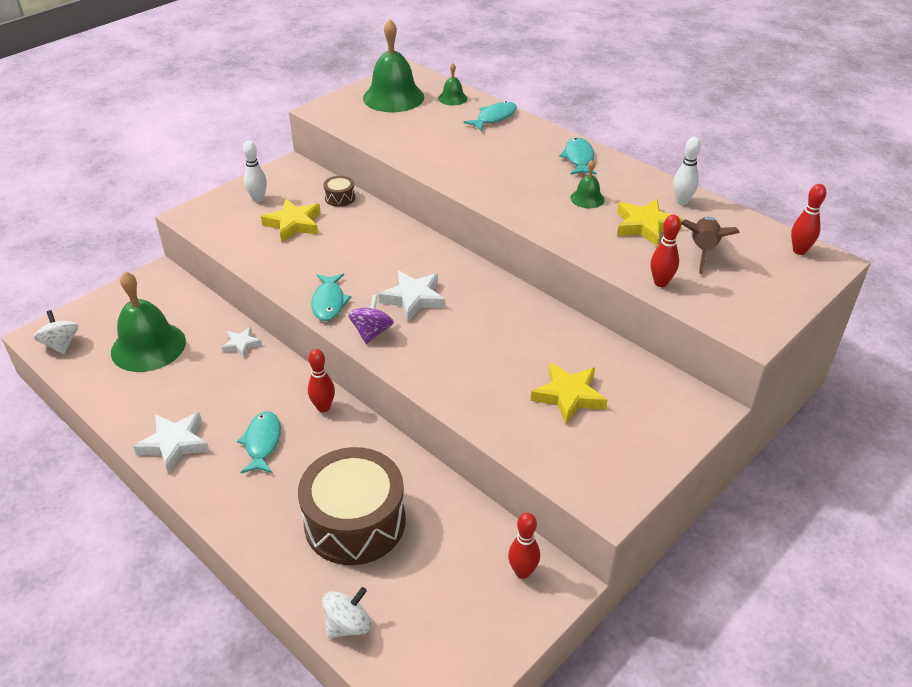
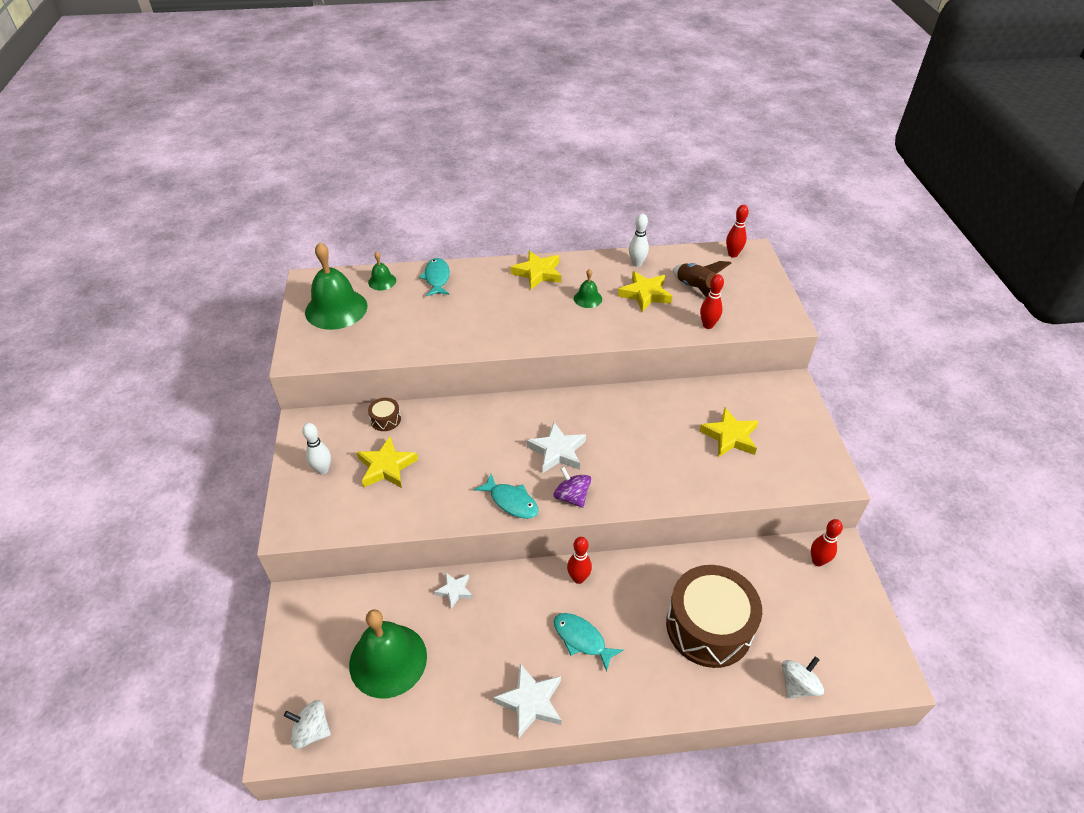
camera: 50 degrees left, 5 degrees up
(348, 625) = (798, 685): white spinning top -> white spinning top turned 45 degrees clockwise
(578, 158) = (538, 273): turquoise fish -> yellow star

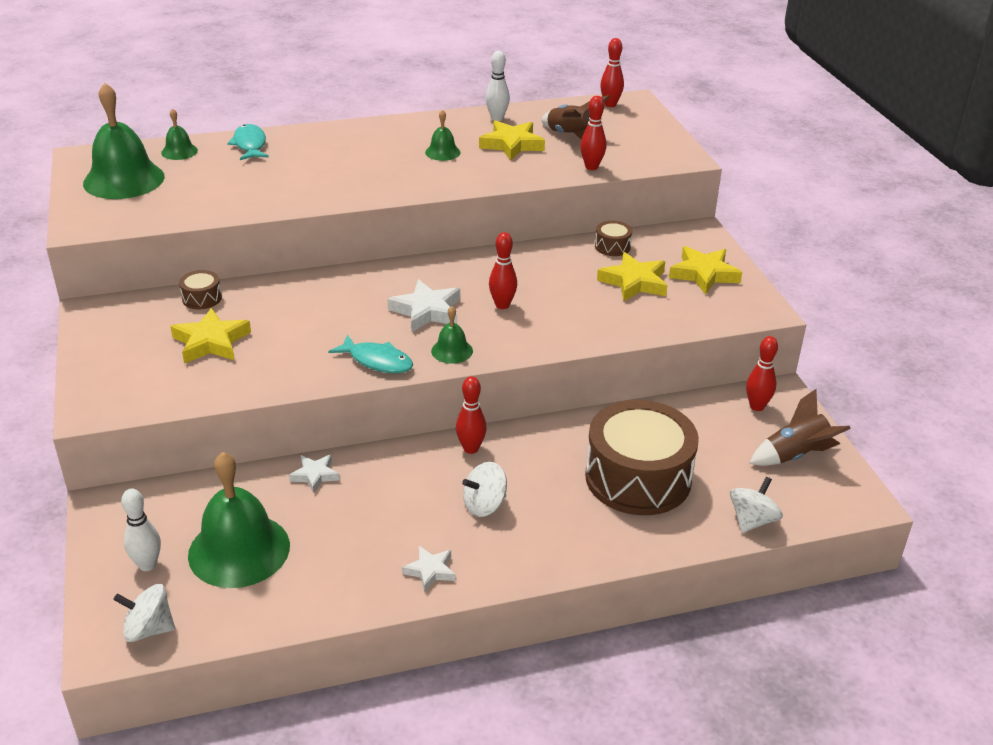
camera: 10 degrees left, 10 degrees down
(323, 470) = (127, 351): white bowling pin -> white bowling pin (147, 565)
(530, 702) = (430, 571): white star -> white star, size x0.60
(538, 273) = (377, 133): yellow star -> yellow star (704, 274)
(571, 497) = (452, 351): purple spinning top -> green bell
(582, 639) = (484, 505): turquoise fish -> white spinning top
(618, 451) = (502, 305): none -> red bowling pin
(717, 395) = (612, 246): none -> brown drum
(843, 619) = (795, 455): none -> brown rocket

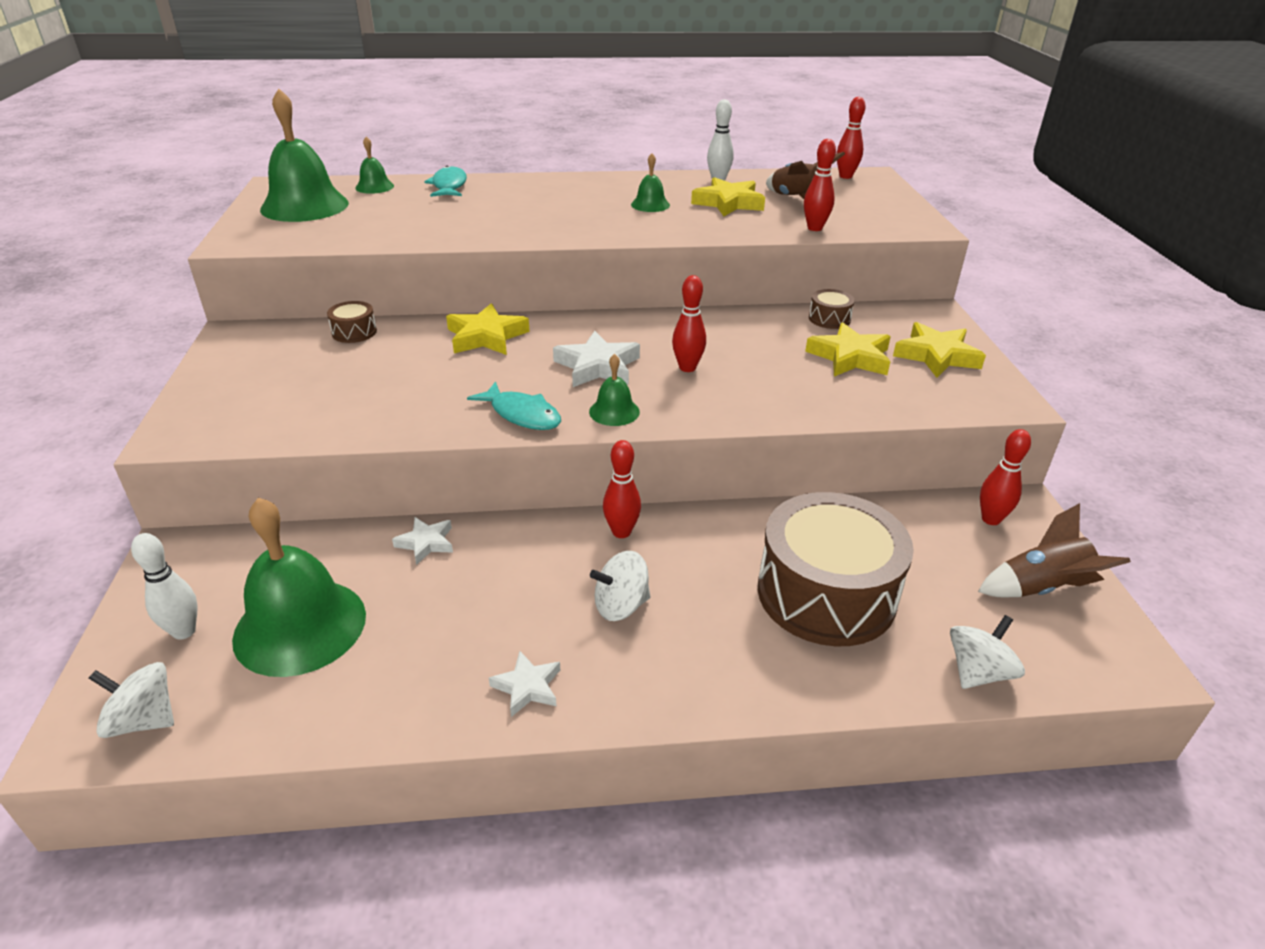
camera: 10 degrees right, 0 degrees up
(211, 342) = (343, 376): yellow star -> yellow star (486, 336)

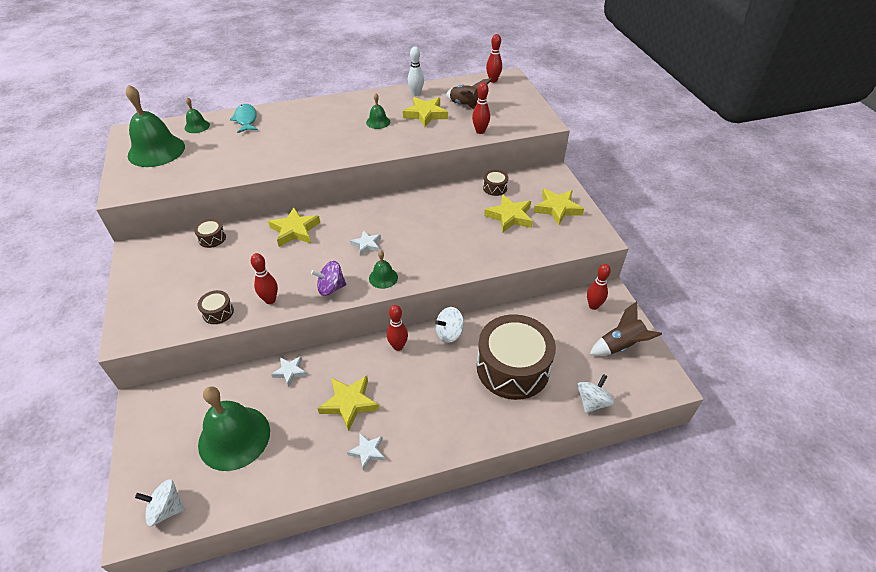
camera: 10 degrees left, 10 degrees up
(184, 631) = (169, 452): white bowling pin -> none
(327, 424) = (218, 312): none -> brown drum
(514, 604) = (349, 403): none -> yellow star
(522, 415) = (331, 288): turquoise fish -> purple spinning top
(597, 366) = (367, 245): white star -> white star, size x0.60
(621, 605) = (406, 394): white spinning top -> white spinning top (449, 333)
(687, 368) = (419, 238): red bowling pin -> red bowling pin (270, 300)

